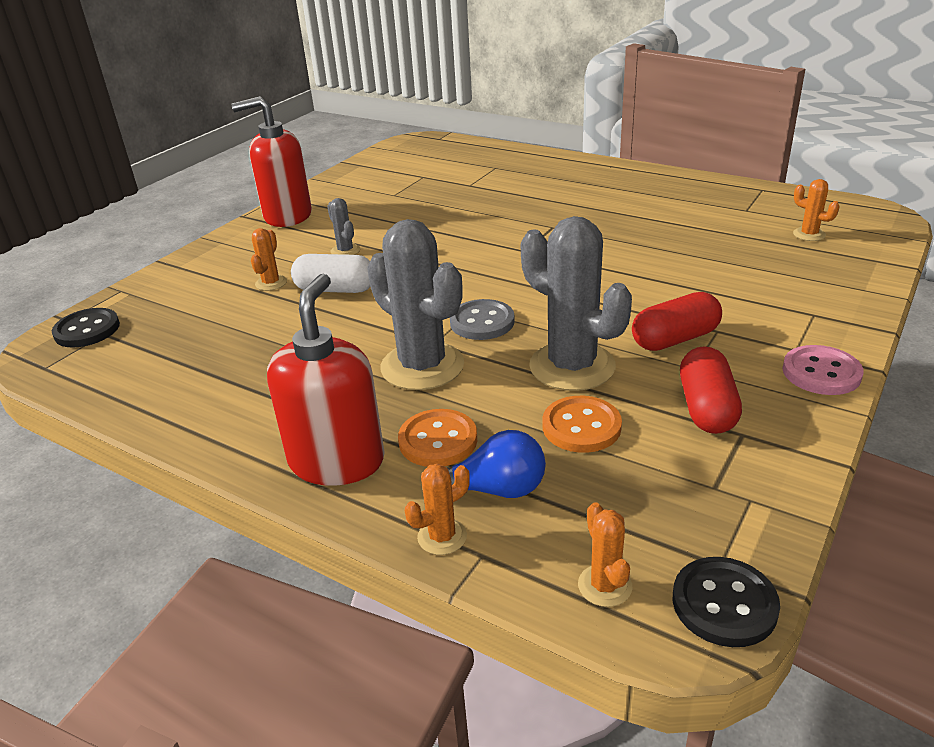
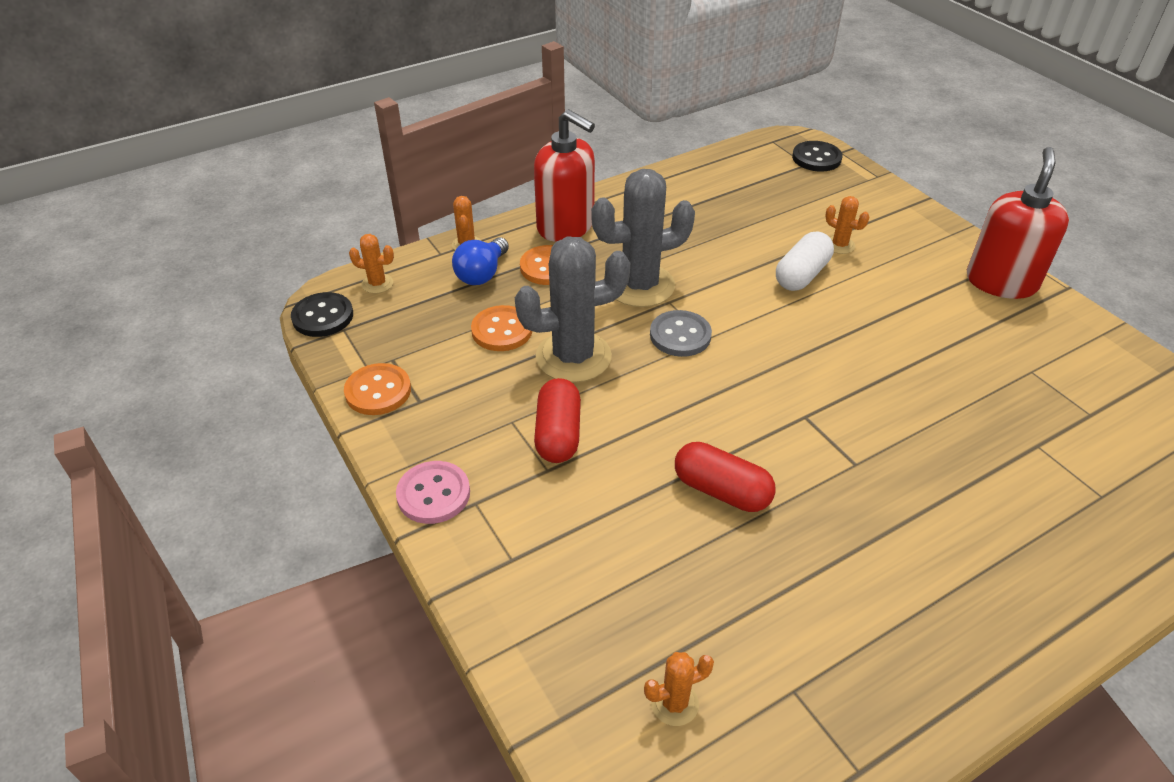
camera: 115 degrees right, 10 degrees up
(345, 251) = (883, 298): grey cactus -> none
(706, 408) = (461, 399): red capsule -> red capsule (721, 490)
(769, 470) = (378, 391): none -> orange button

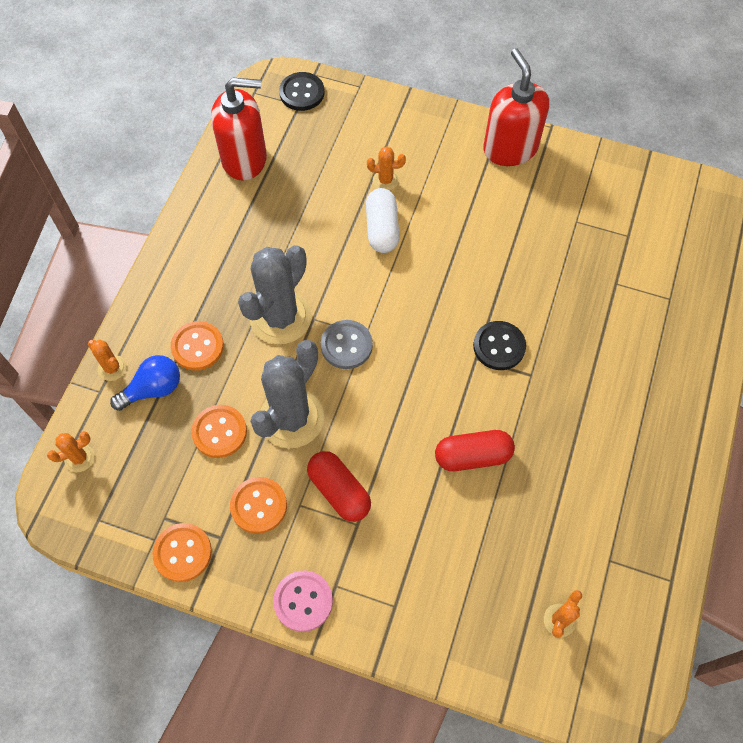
camera: 40 degrees left, 20 degrees up
(323, 316) = (69, 521): black button -> black button (499, 346)
(476, 399) = (259, 506): none -> orange button
(482, 274) = (153, 389): blue light bulb -> blue light bulb turned 105 degrees counterclockwise
(566, 226) = (173, 295): red soap dispenser -> red soap dispenser (245, 159)

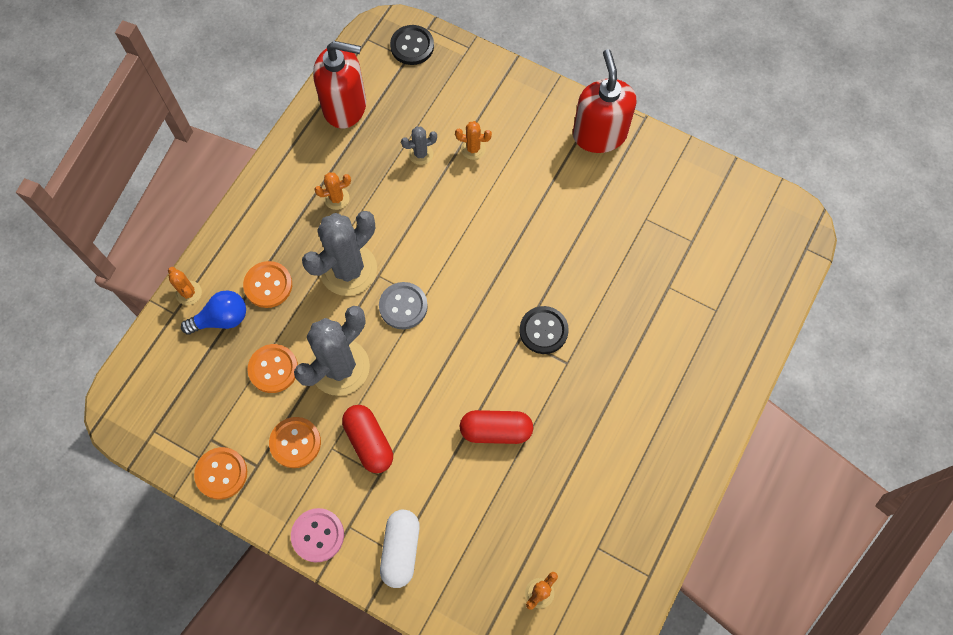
camera: 10 degrees right, 5 degrees up
(79, 458) = (146, 372): orange cactus -> orange cactus (337, 198)
(332, 193) = (420, 154): none -> grey cactus
(382, 229) = (460, 197): white capsule -> white capsule (401, 550)

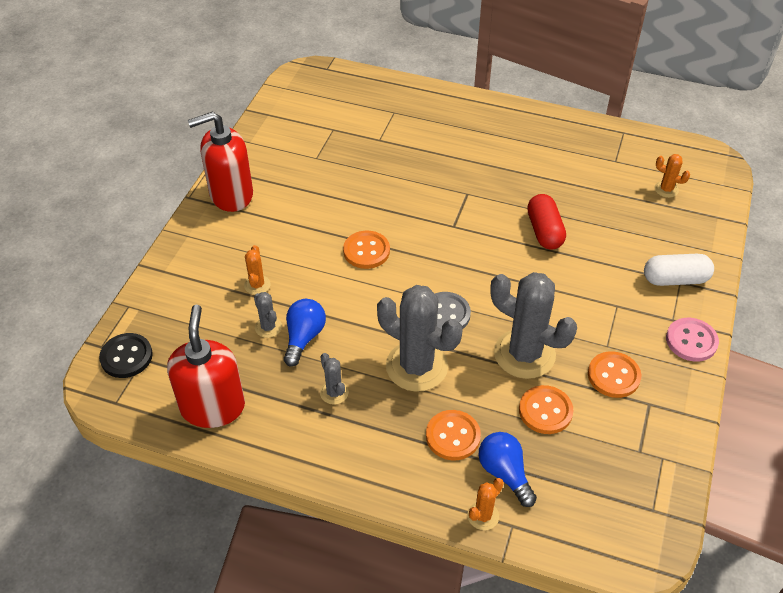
camera: 100 degrees left, 20 degrees down
(221, 473) = (670, 433): orange button -> orange button (366, 251)
(337, 198) = (334, 392): orange cactus -> grey cactus
(369, 442) = (589, 318): red capsule -> none
(402, 181) = (304, 337): none -> blue light bulb
(543, 331) = (441, 211): black button -> none

